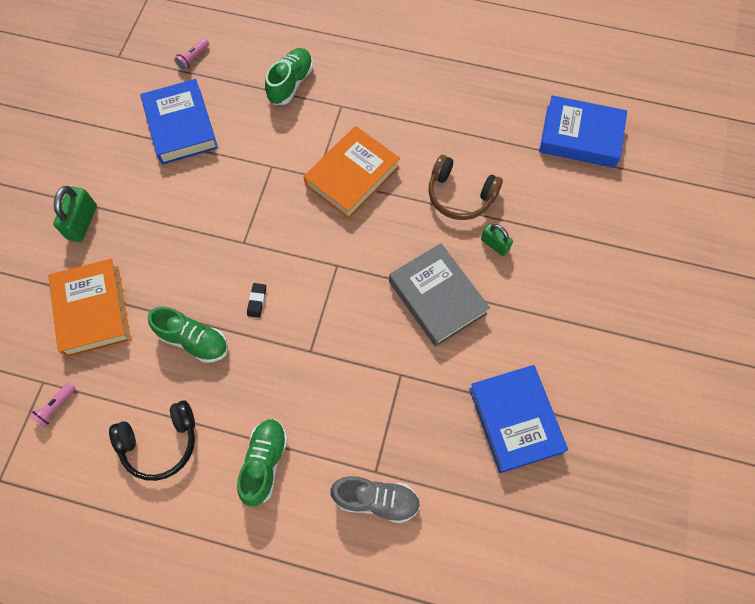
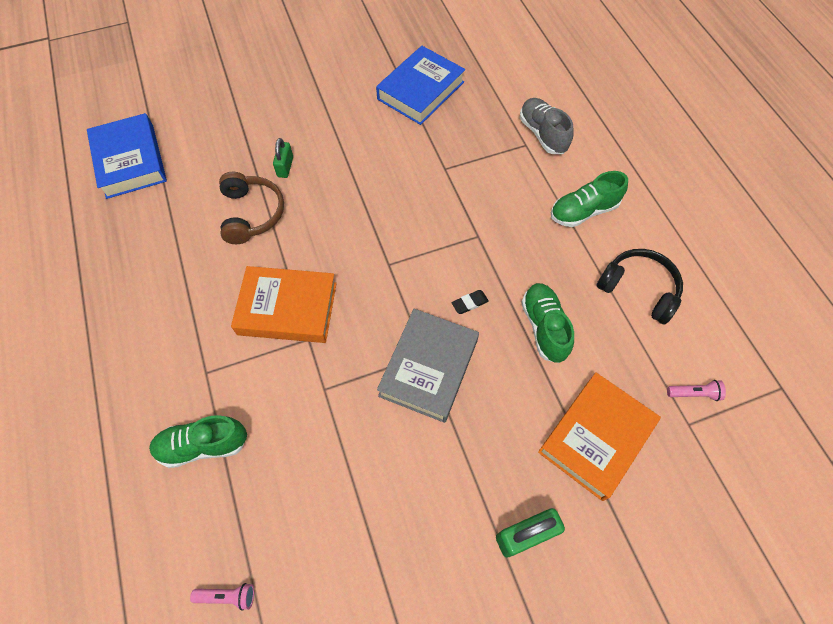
camera: 125 degrees left, 5 degrees down
(181, 126) = (336, 526): blue book -> none
(437, 298) = (363, 179): grey book -> grey book (429, 368)

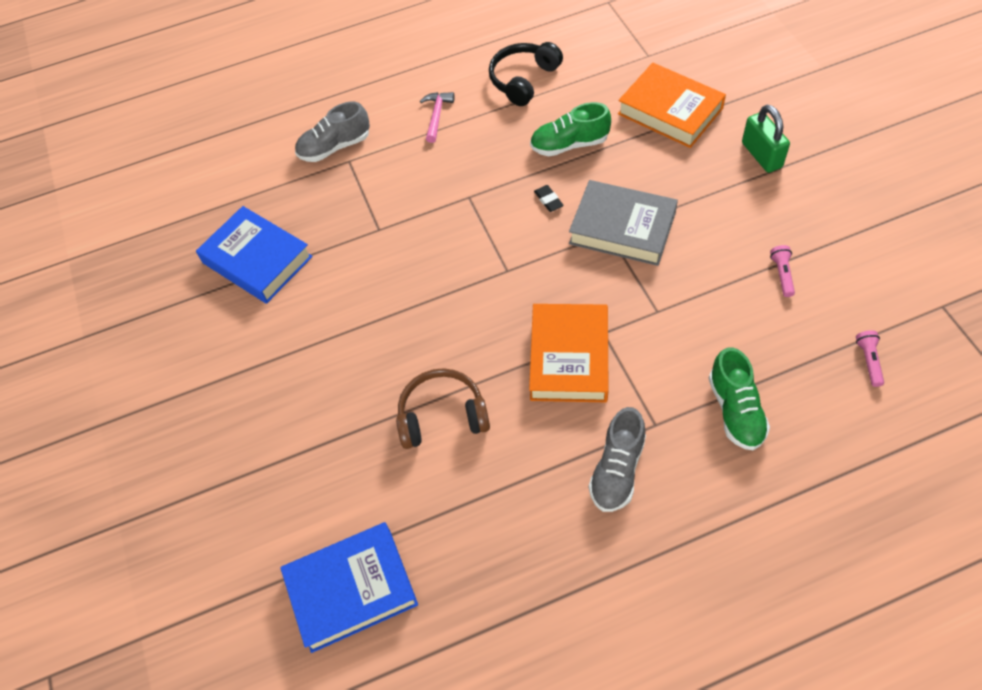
camera: 85 degrees left, 5 degrees down
(171, 337) = (617, 470): none -> grey shoe
(285, 167) = (370, 390): green padlock -> none
(583, 211) = (436, 116): green shoe -> pink hammer
(694, 393) = (620, 51): pink flashlight -> pink flashlight (782, 274)

